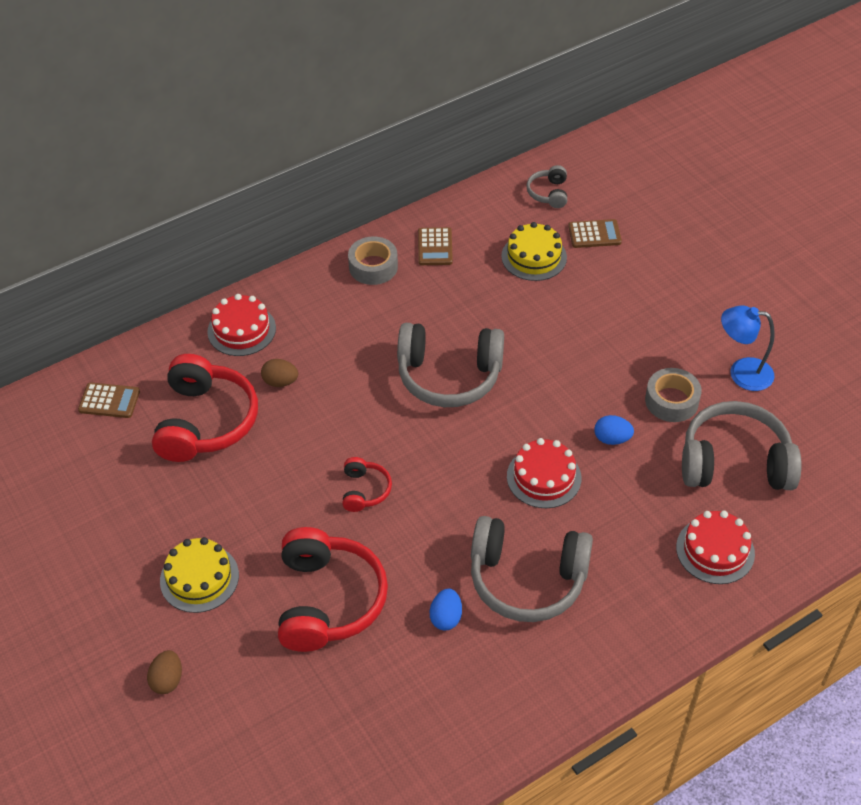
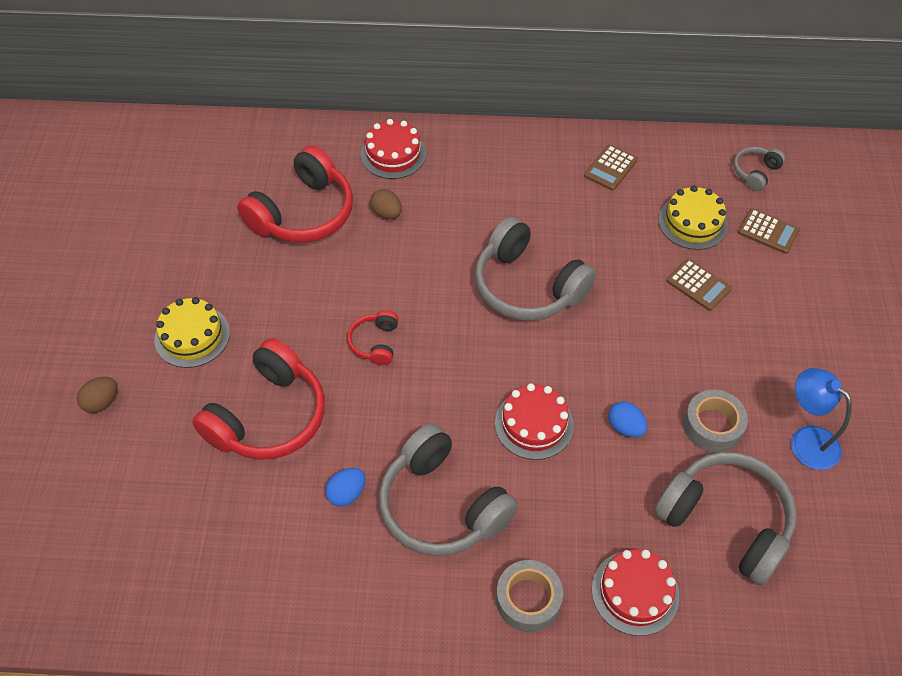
camera: 35 degrees right, 5 degrees up
(109, 401) = (249, 157): brown calculator -> brown calculator (698, 285)
(364, 490) = (375, 343): red headphones -> red headphones turned 150 degrees clockwise
(373, 267) = (543, 158): grey tape -> grey tape (528, 600)

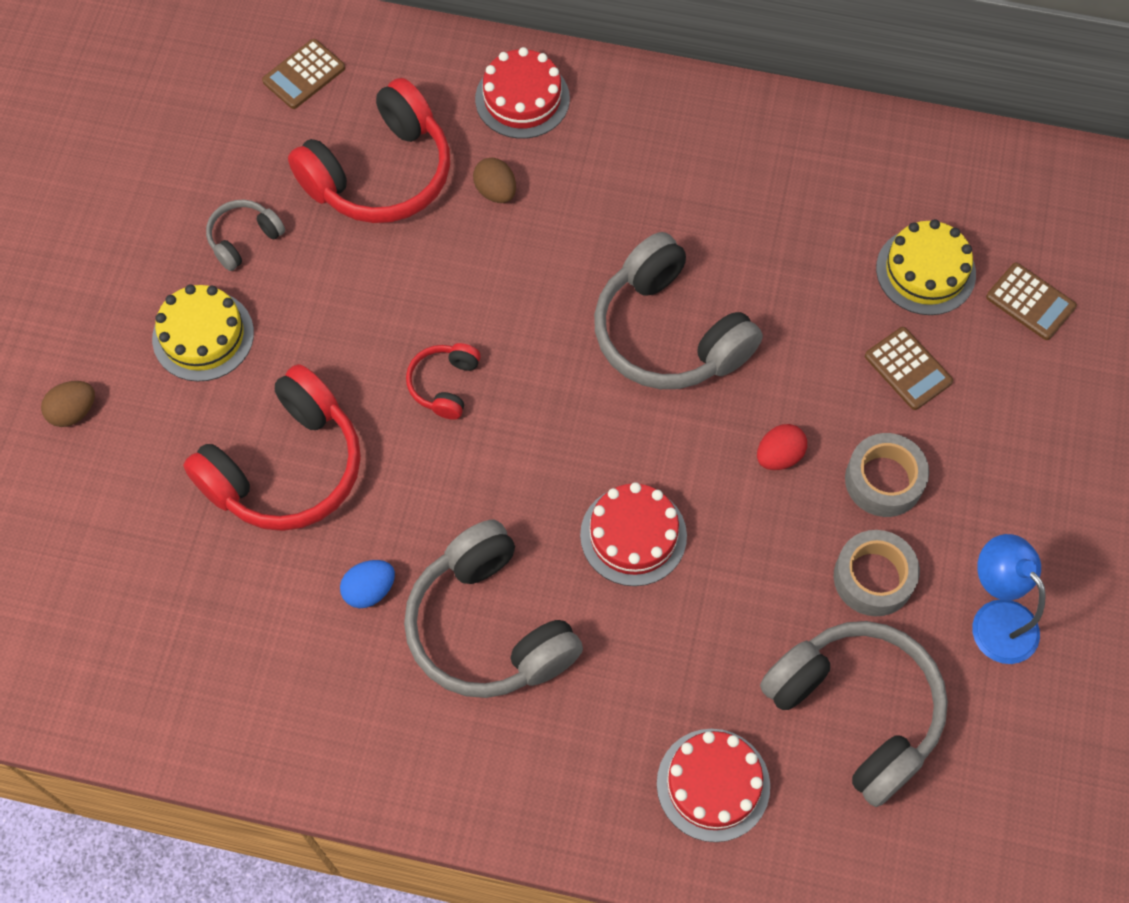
camera: 10 degrees right, 10 degrees up
(528, 600) = (574, 770): grey tape -> grey tape (884, 480)
(610, 168) = (828, 167): brown calculator -> brown calculator (304, 75)
(624, 354) = (779, 456): none -> red egg
(625, 427) = (755, 560): blue egg -> none
(755, 172) = (1038, 205): grey headphones -> grey headphones (244, 239)

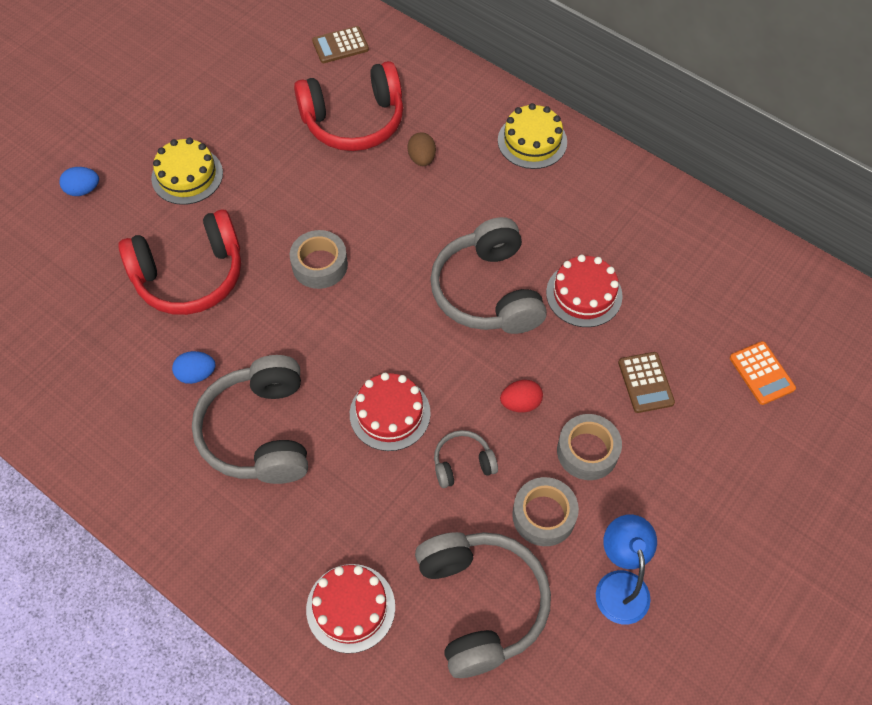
camera: 25 degrees right, 5 degrees down
(73, 412) = (83, 190): brown egg -> blue egg
(244, 239) = (246, 128): grey headphones -> grey headphones (463, 463)
(444, 384) = (320, 265): red headphones -> grey tape
(522, 98) = (471, 108): red cake -> red cake (584, 294)
(925, 271) = (693, 322): yellow cake -> yellow cake (532, 141)
(1030, 302) = (761, 373): brown calculator -> orange calculator

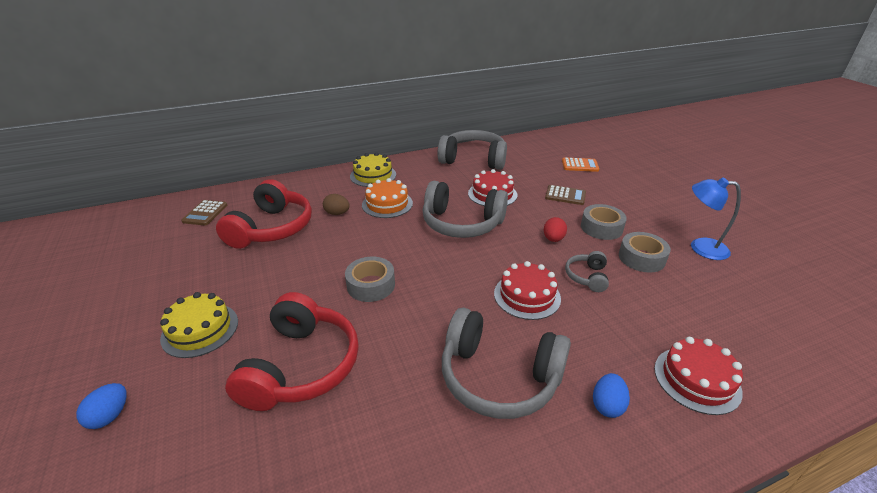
camera: 60 degrees left, 25 degrees down
(196, 374) = (409, 401): blue egg -> blue egg (607, 405)
(476, 194) = (387, 204): none -> orange cake
(481, 604) = (705, 307): grey headphones -> grey headphones (473, 159)

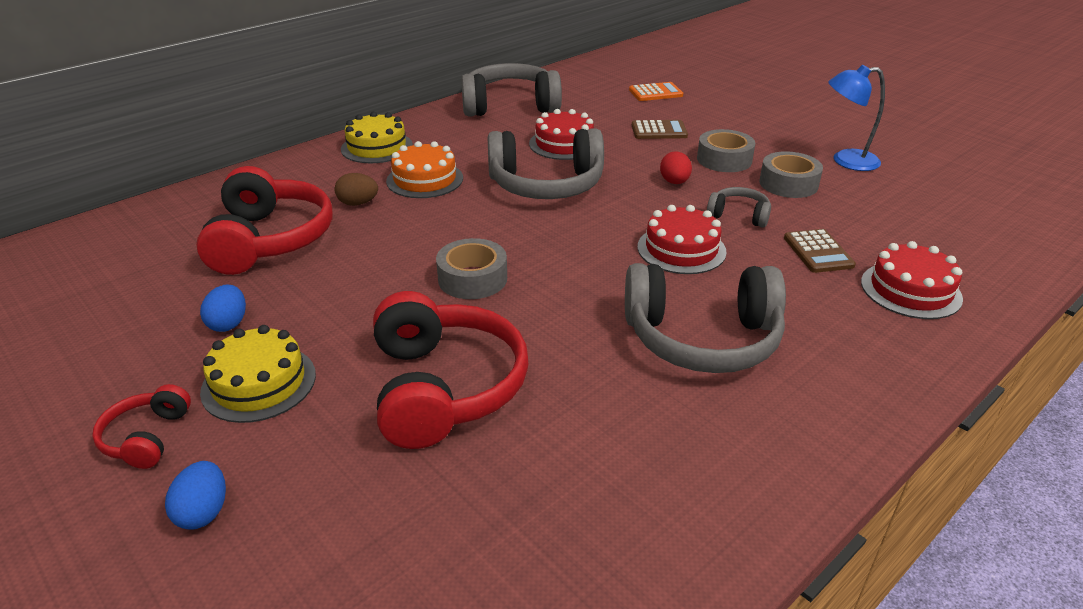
camera: 20 degrees left, 0 degrees up
(118, 351) = (146, 437): none -> red headphones
(205, 213) = (138, 240): brown calculator -> brown calculator (818, 252)
(587, 277) = (739, 215): grey headphones -> grey headphones turned 120 degrees clockwise
(607, 405) = (835, 336): blue egg -> blue egg (228, 323)

